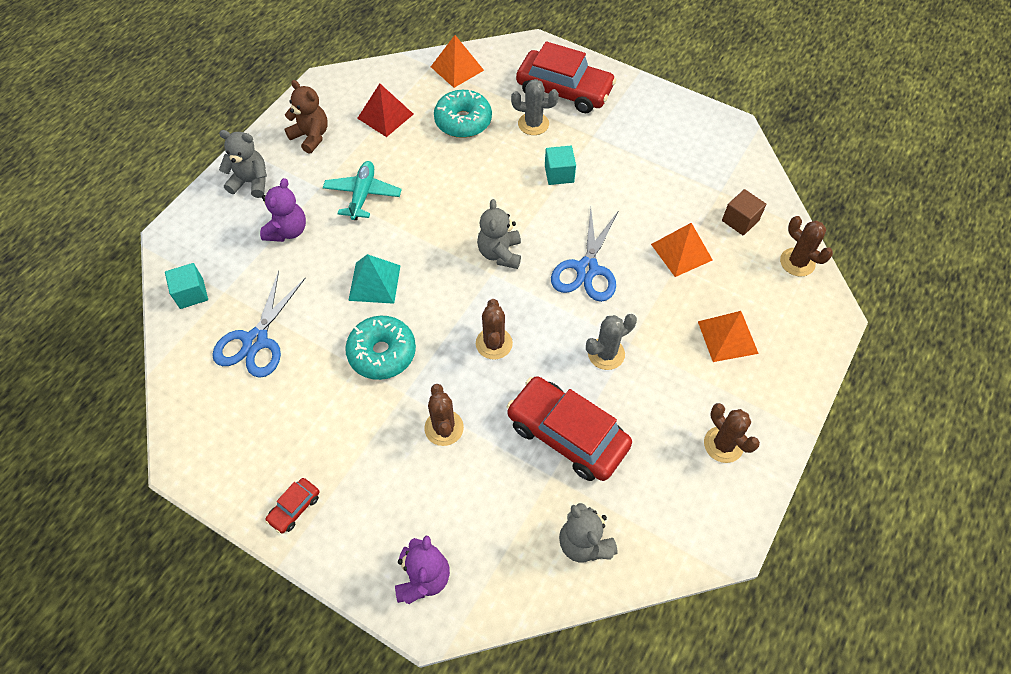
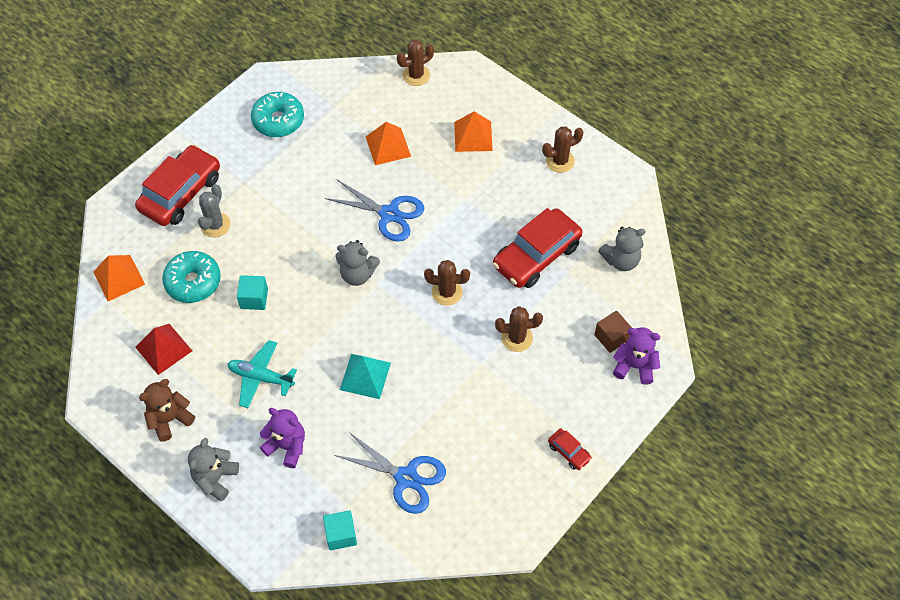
camera: 80 degrees left, 0 degrees up
(382, 353) = (439, 376): turquoise donut -> turquoise donut (278, 120)
(559, 174) = (282, 215): turquoise cube -> turquoise cube (254, 299)
(606, 354) = (472, 217): grey cactus -> none
(740, 221) = (367, 100): brown cube -> brown cube (611, 337)

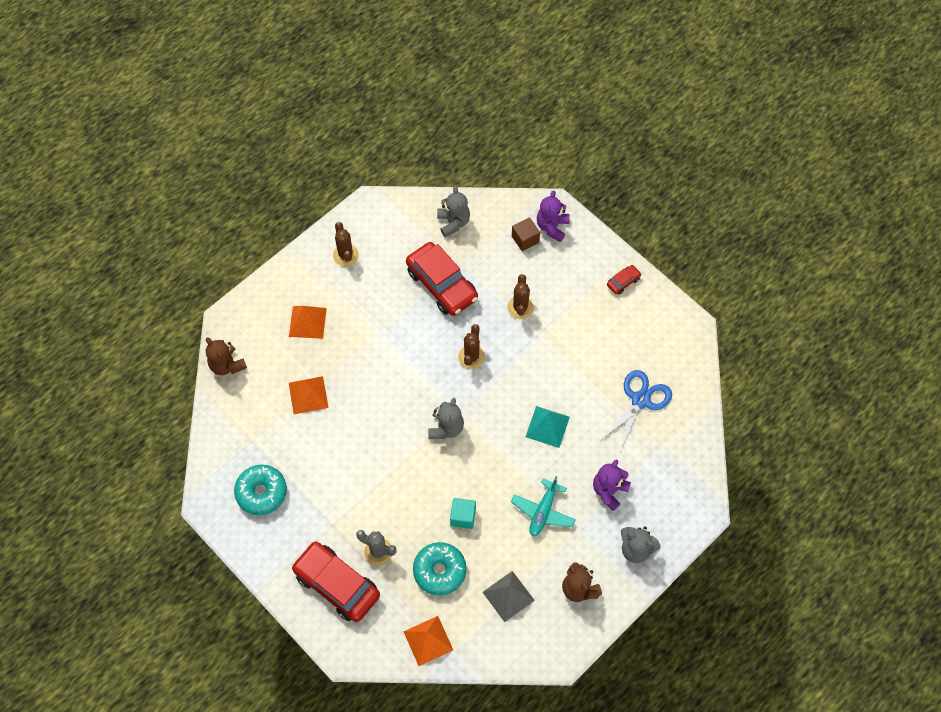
camera: 85 degrees left, 5 degrees up
(163, 348) = (508, 596): red pyramid -> grey pyramid
(341, 535) = (687, 451): turquoise cube -> none
(389, 214) = (385, 398): blue scissors -> none
(416, 75) = (227, 365): brown cactus -> brown teddy bear

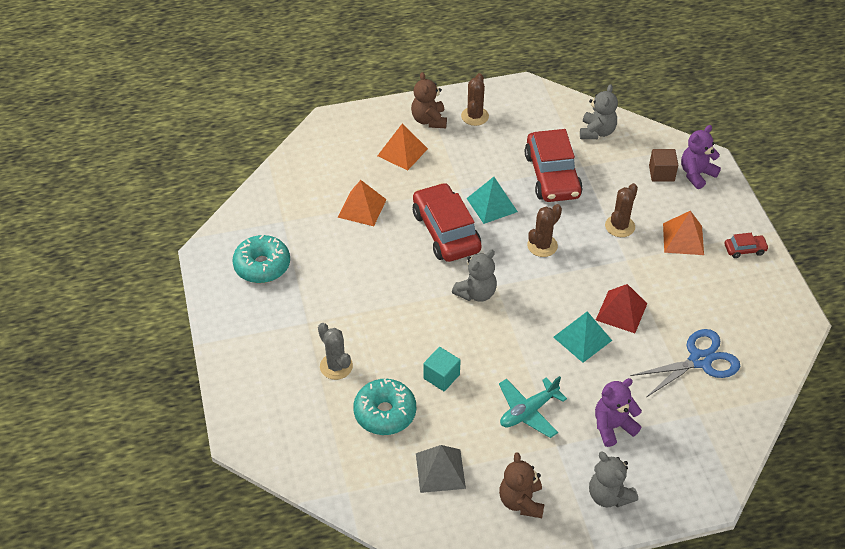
camera: 30 degrees right, 15 degrees down
(227, 365) = (305, 154): brown teddy bear -> brown teddy bear (429, 120)
(337, 584) = (276, 375): red car -> red car (446, 231)
(410, 338) = (492, 205): none -> turquoise pyramid
(428, 640) = (330, 469): orange pyramid -> orange pyramid (683, 239)
(563, 387) = (621, 311): none -> red pyramid

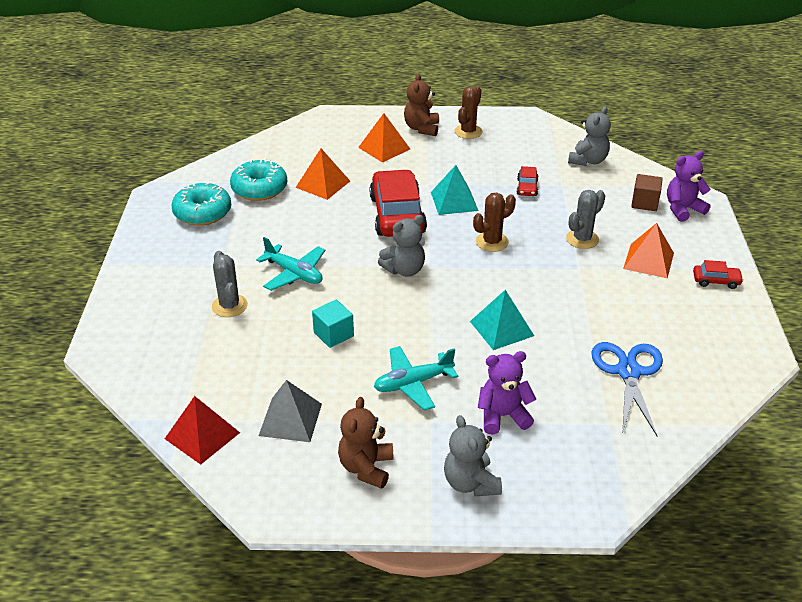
camera: 15 degrees right, 10 degrees down
(379, 318) = (294, 274): none -> turquoise plane
(385, 413) = (258, 355): turquoise donut -> turquoise donut (259, 189)
(552, 175) = (527, 187): red car -> red car, size x0.44
(620, 226) = (582, 239): brown cactus -> grey cactus
(621, 311) = (555, 312): red pyramid -> red pyramid (202, 435)
(699, 360) = (628, 372): blue scissors -> blue scissors turned 75 degrees counterclockwise

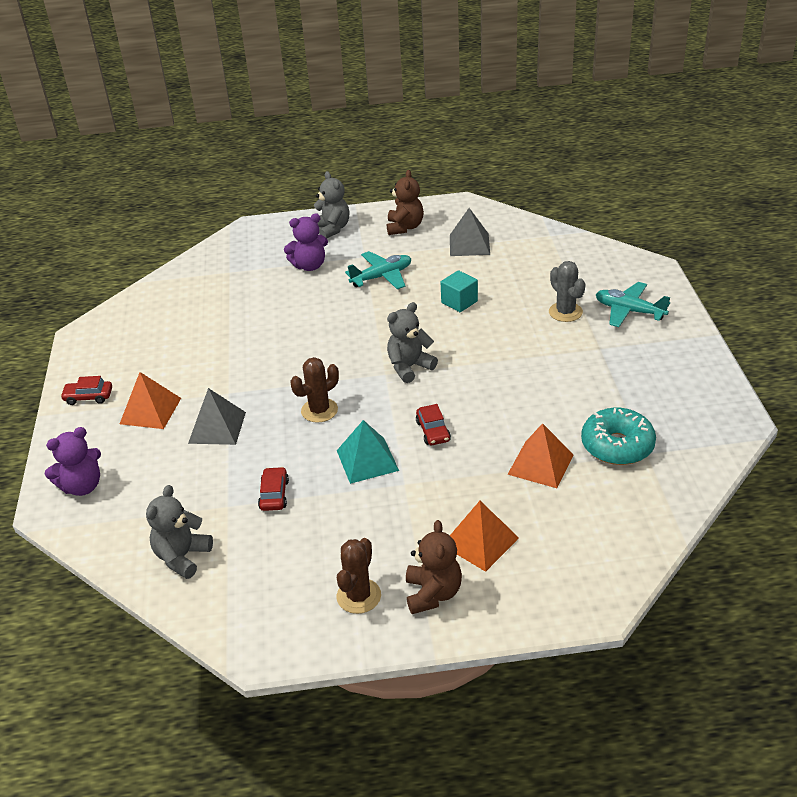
camera: 175 degrees right, 0 degrees up
(202, 213) = (663, 403): turquoise donut -> none
(202, 435) = (529, 228): red pyramid -> none
(294, 274) = (520, 348): turquoise plane -> turquoise plane (629, 311)
(397, 215) = (433, 431): red car -> red car, size x0.44
(502, 328) = (309, 325): turquoise pyramid -> none
(582, 239) = (217, 427): grey cactus -> grey pyramid
(628, 372) = (204, 306): blue scissors -> none
(644, 203) = (127, 490): brown cube -> none

